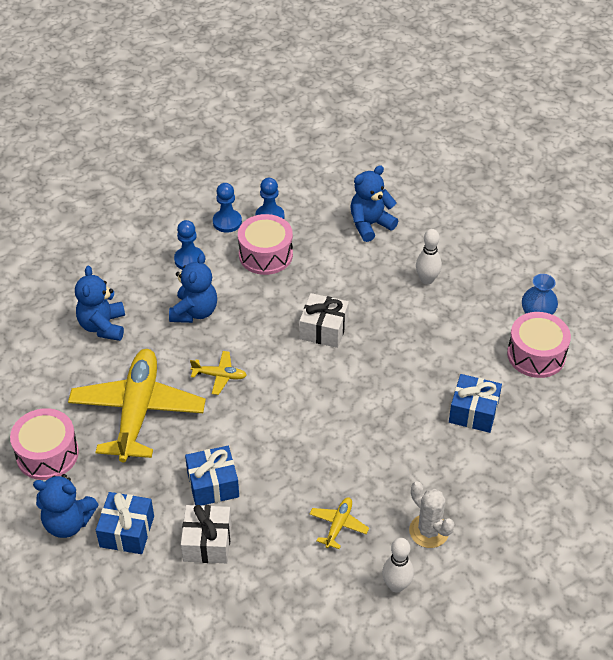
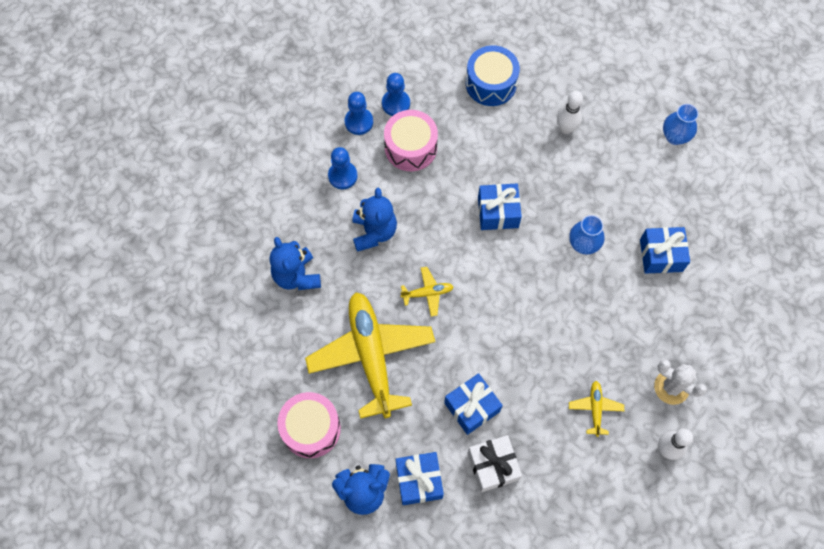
camera: 20 degrees left, 20 degrees up
(323, 329) = (498, 212): white gift -> blue gift
(370, 225) = (491, 83): blue teddy bear -> blue drum
(396, 380) = (583, 244): none -> blue vase
(536, 355) = (690, 178): pink drum -> none

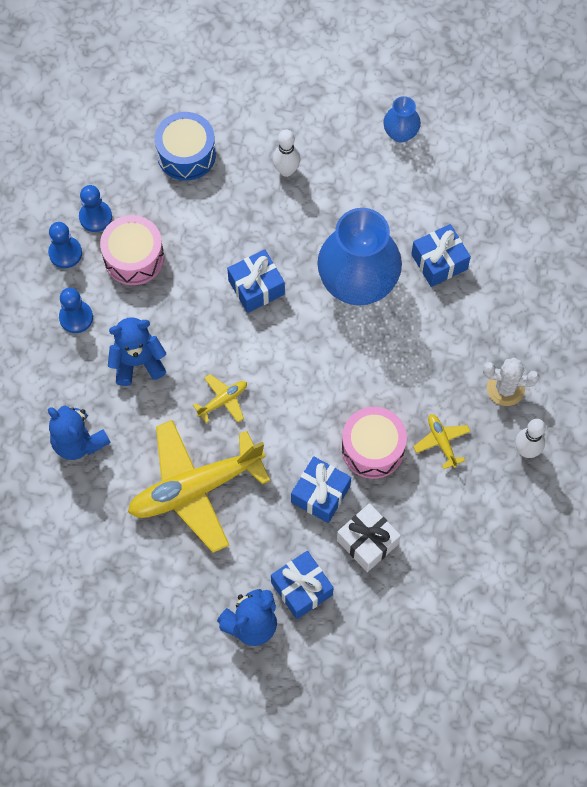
camera: 25 degrees left, 0 degrees up
(311, 428) = (169, 587): pink drum -> pink drum (372, 448)
(371, 356) = (195, 489): yellow plane -> yellow plane turned 75 degrees counterclockwise
(374, 232) = (138, 362): blue teddy bear -> blue teddy bear turned 75 degrees counterclockwise
(583, 244) = (357, 284): blue vase -> blue vase, size x2.15

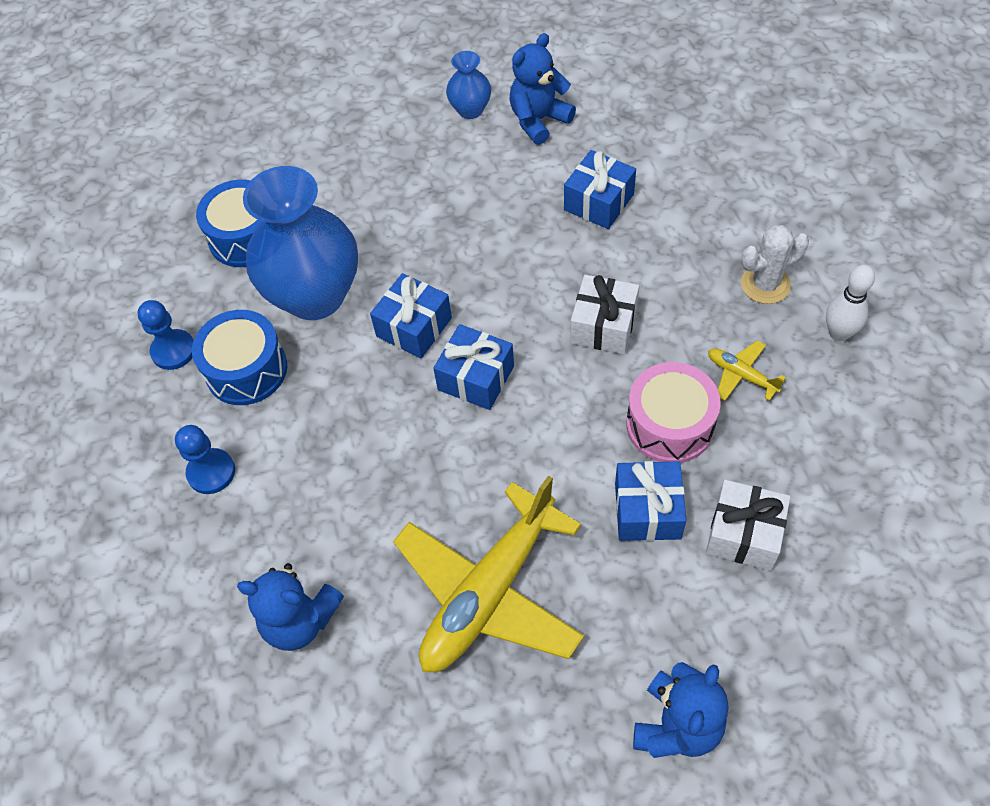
camera: 25 degrees left, 10 degrees down
(65, 253) = (157, 407): blue pawn -> none
(134, 257) = (246, 370): pink drum -> blue drum
(138, 362) = (321, 482): blue teddy bear -> blue teddy bear (538, 120)
(223, 401) = (455, 469): yellow plane -> none
(286, 170) = (371, 199): white bowling pin -> none
(301, 589) = (708, 639): blue gift -> blue gift (476, 378)
(357, 284) = (526, 266): blue vase -> blue vase (315, 296)
(378, 357) = (603, 326): none -> white gift

